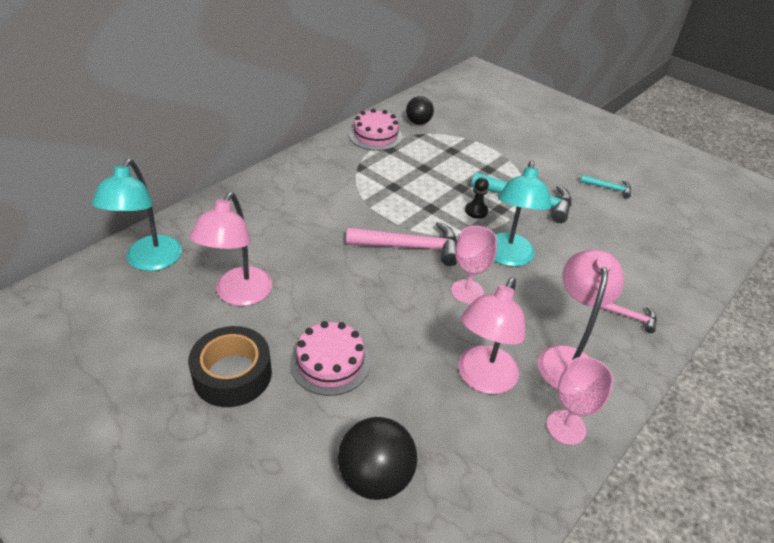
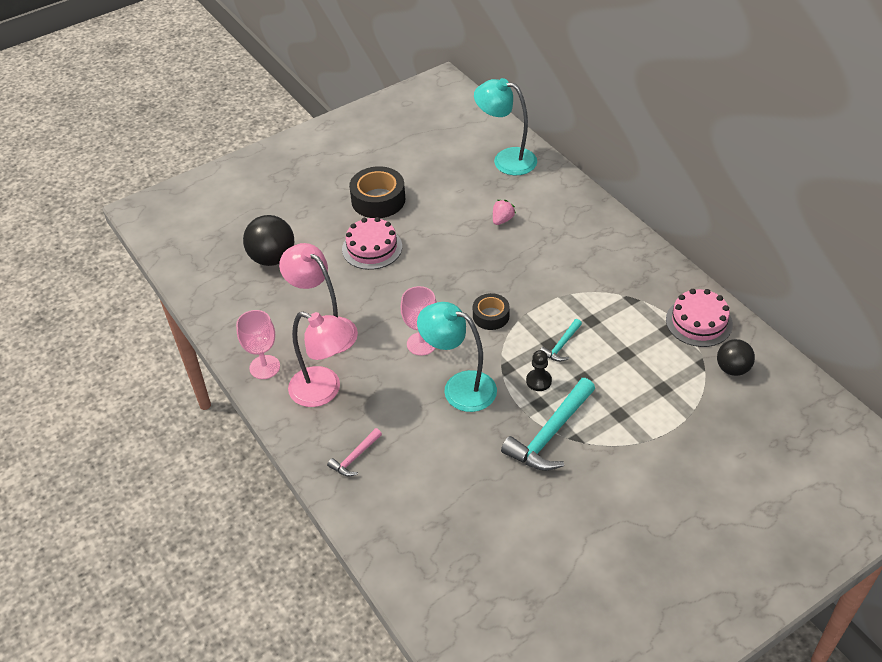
camera: 110 degrees right, 5 degrees up
(239, 295) = (455, 205): pink lamp -> none
(262, 253) = (502, 220): none -> pink strawberry
(410, 247) = (491, 316): pink hammer -> black tape
(608, 188) = (566, 532): turquoise hammer -> turquoise hammer (561, 345)

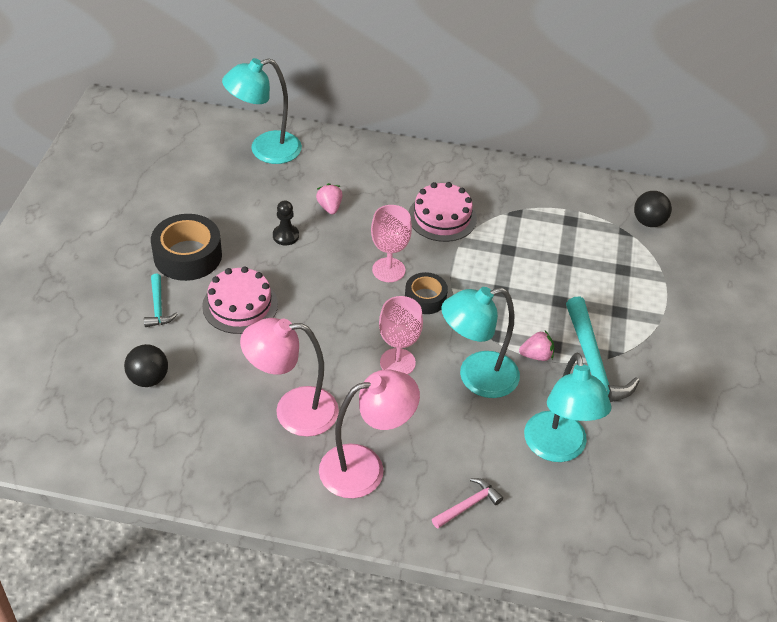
camera: 50 degrees left, 0 degrees up
(264, 367) = (279, 488): pink goblet -> pink goblet (388, 270)
(272, 258) = (148, 379): black ball -> black ball, size x0.64
(355, 457) = (468, 505): pink hammer -> pink hammer turned 120 degrees counterclockwise
(454, 468) = (557, 449): none -> turquoise lamp
(518, 401) = (536, 355): none -> pink strawberry
(538, 381) = (530, 327): black pawn -> black pawn (285, 236)
(561, 345) = (511, 285): turquoise hammer -> turquoise hammer (158, 307)
(699, 322) = (584, 200): pink cake -> pink cake (442, 217)

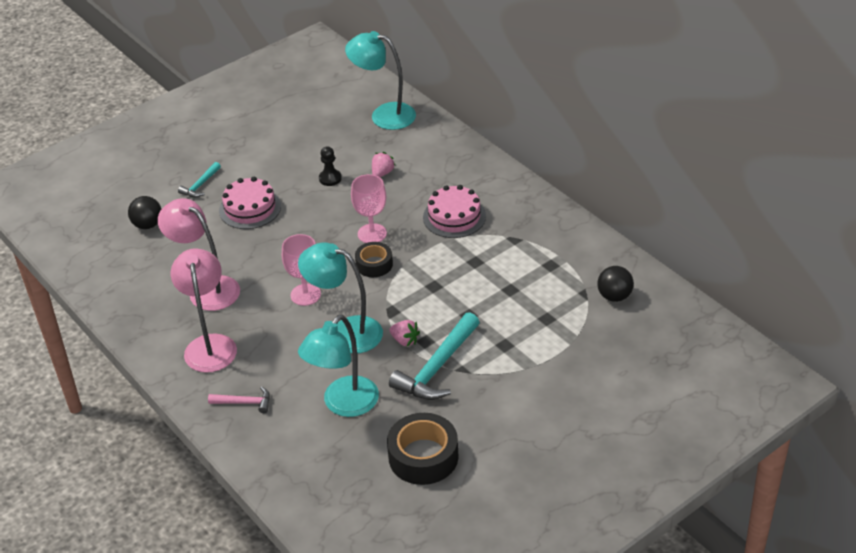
camera: 45 degrees right, 5 degrees down
(188, 256) = (253, 162): black tape -> black tape (423, 457)
(365, 467) = (210, 345): pink lamp -> pink lamp turned 120 degrees counterclockwise

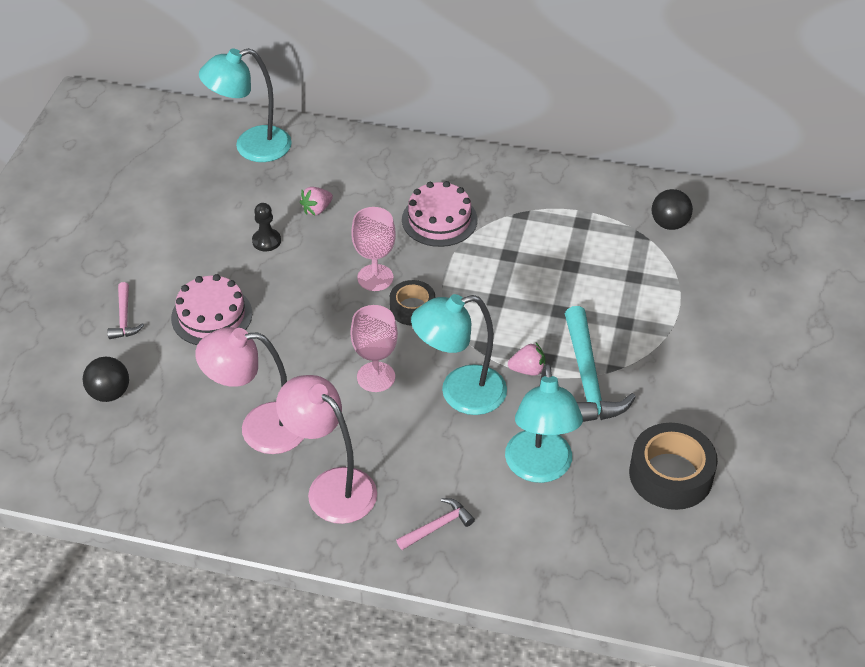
camera: 40 degrees left, 5 degrees up
(200, 185) = (124, 318): turquoise hammer -> pink hammer
(382, 173) = (317, 209): pink strawberry -> pink strawberry turned 120 degrees counterclockwise

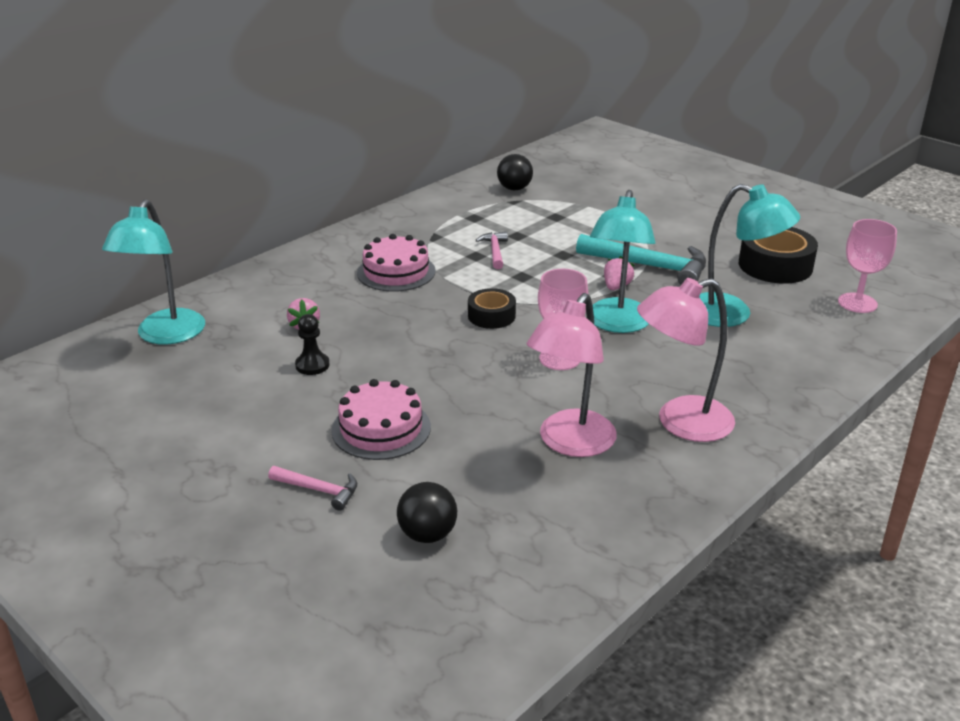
camera: 60 degrees left, 15 degrees down
(375, 278) = (432, 322): pink goblet -> pink goblet (857, 303)
(437, 526) = (766, 380): pink hammer -> pink hammer (495, 251)

